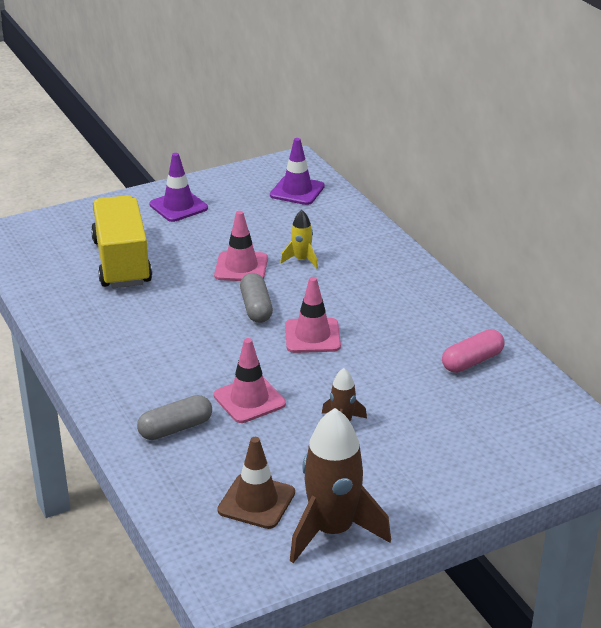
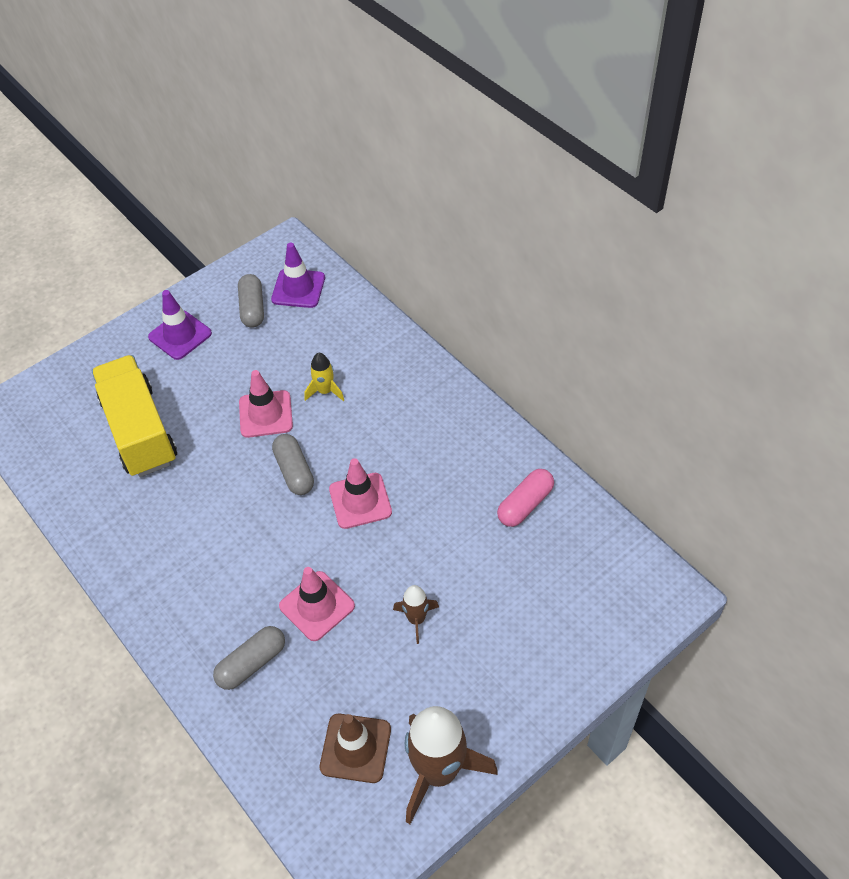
camera: 10 degrees left, 20 degrees up
(250, 198) = (252, 308): none -> grey capsule

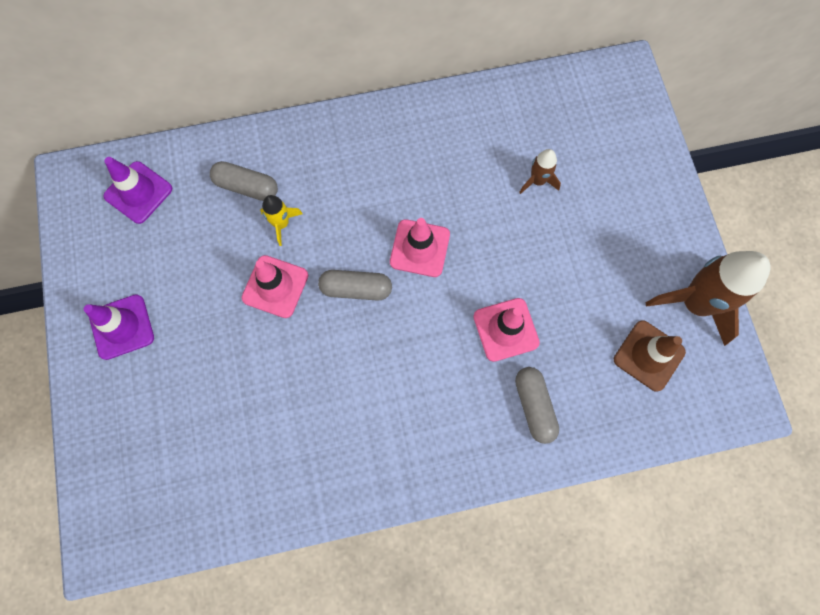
camera: 65 degrees left, 20 degrees up
(140, 431) = (222, 411): yellow truck -> none
(252, 308) = (134, 244): grey capsule -> grey capsule (246, 187)
(416, 619) = (558, 258): brown rocket -> brown rocket (537, 181)
(525, 504) = (495, 126): pink capsule -> none

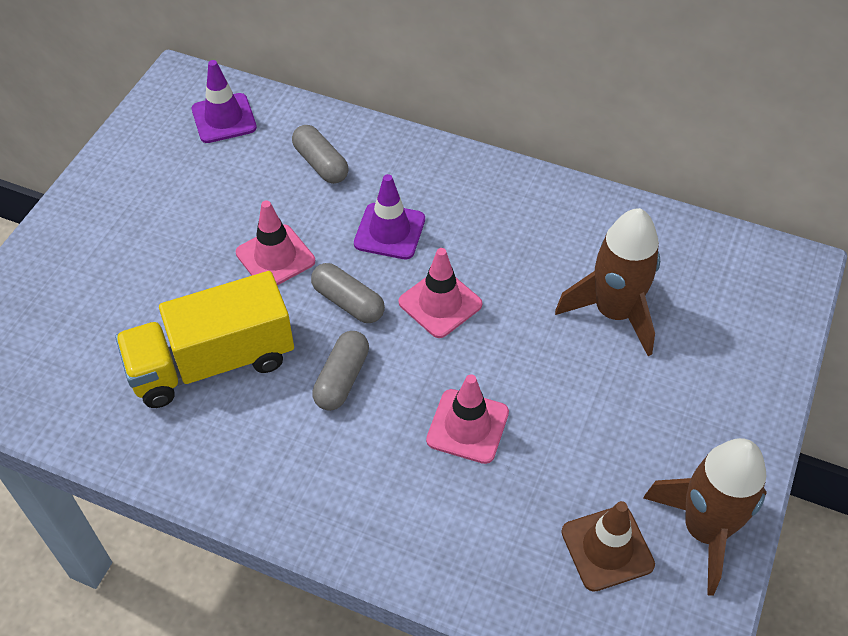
camera: 35 degrees right, 20 degrees down
(122, 327) = (117, 212): purple traffic cone -> purple traffic cone (389, 231)
(281, 224) = (326, 210): yellow rocket -> none
(298, 400) = (212, 362): none -> yellow truck
(534, 406) = (438, 516): grey capsule -> grey capsule (342, 379)
(537, 181) = (614, 313): brown rocket -> brown rocket, size x2.05

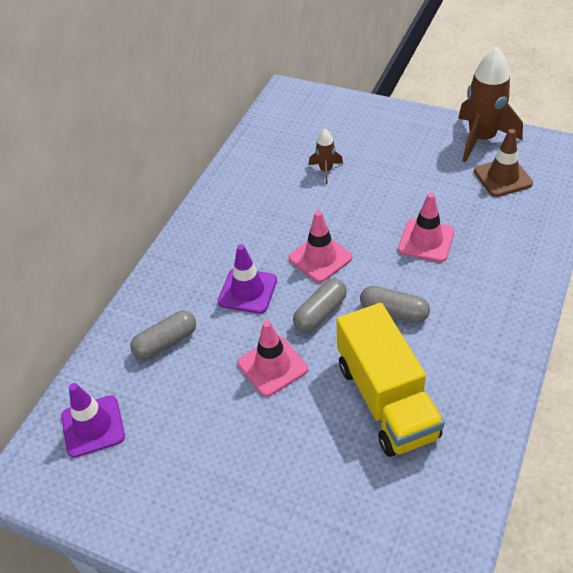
camera: 85 degrees left, 5 degrees down
(614, 313) = (326, 170): brown rocket -> brown rocket, size x0.49

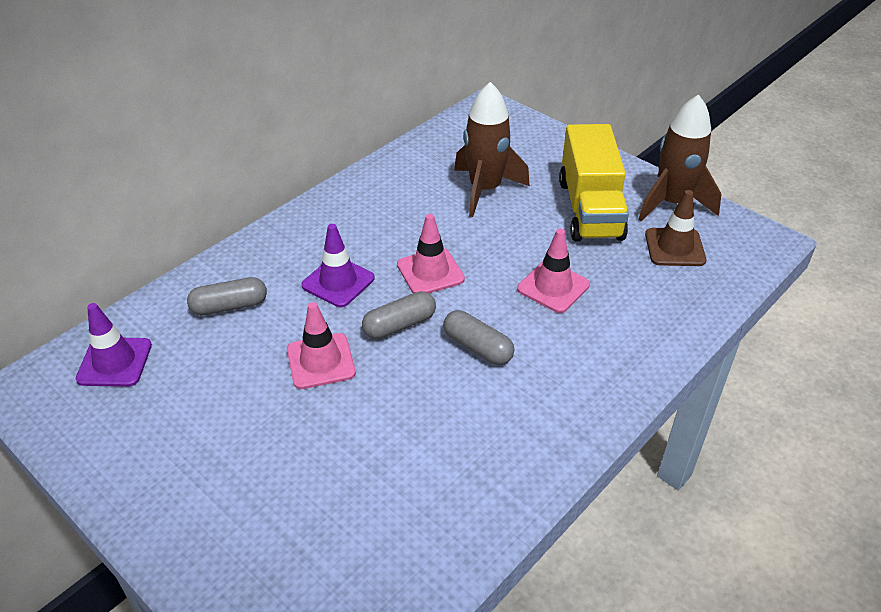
camera: 15 degrees right, 5 degrees down
(326, 170) = (485, 190): brown rocket -> brown rocket, size x2.05
(386, 400) = (419, 432): yellow truck -> yellow truck (590, 209)

